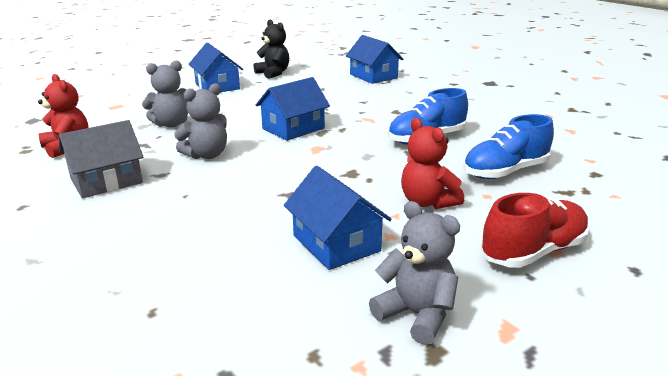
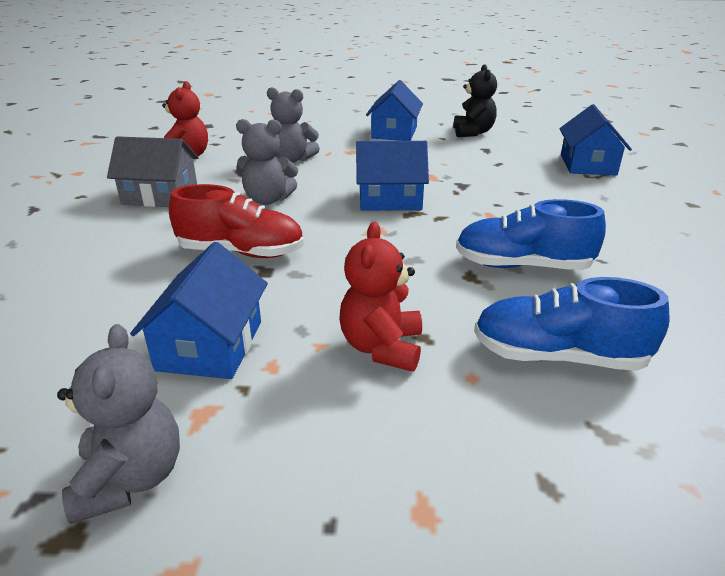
camera: 40 degrees right, 5 degrees up
(533, 252) = (395, 494): red shoe -> red shoe (241, 252)

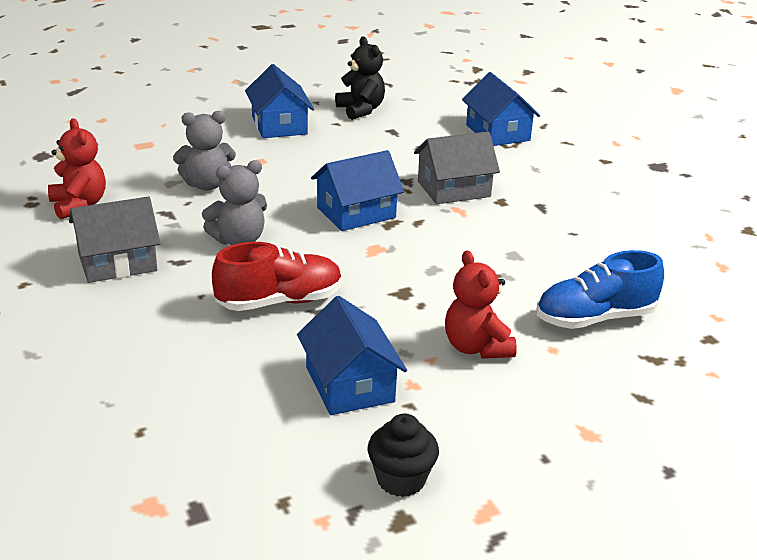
camera: 30 degrees left, 0 degrees up
(131, 478) = (401, 479): grey teddy bear -> black cupcake
(502, 198) = (453, 189): none -> grey house
(522, 266) = (520, 253): blue shoe -> none

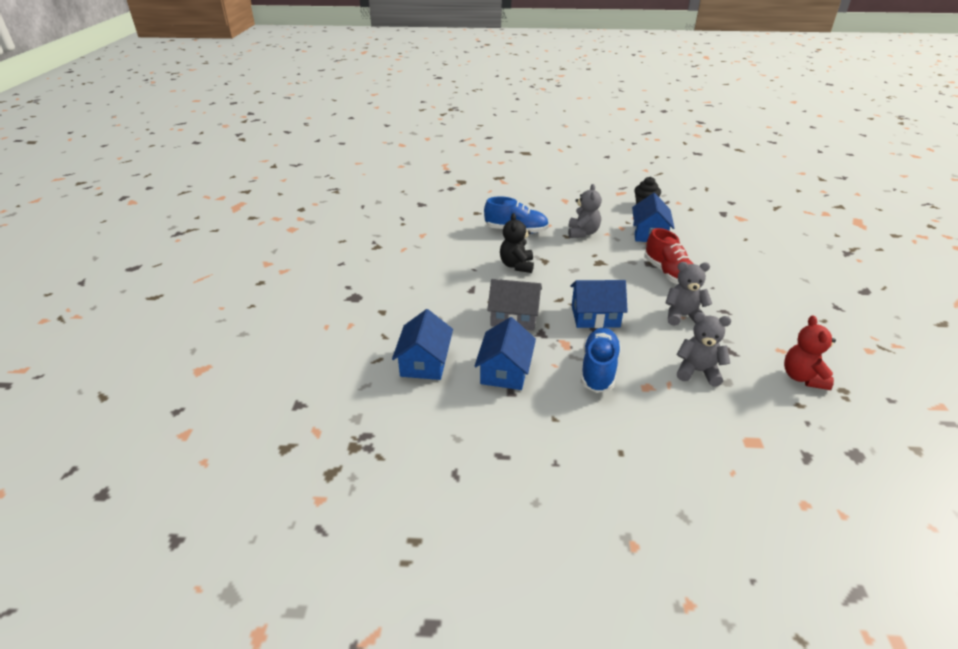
camera: 150 degrees left, 5 degrees up
(117, 262) = (765, 320): grey house -> none
(279, 125) = (611, 432): blue house -> blue house (505, 371)
(279, 301) = (669, 274): red shoe -> red shoe turned 120 degrees counterclockwise
(318, 163) = (598, 369): none -> blue shoe
(361, 110) = (518, 432): black teddy bear -> black teddy bear (517, 265)
(476, 347) = (582, 233): red teddy bear -> grey teddy bear

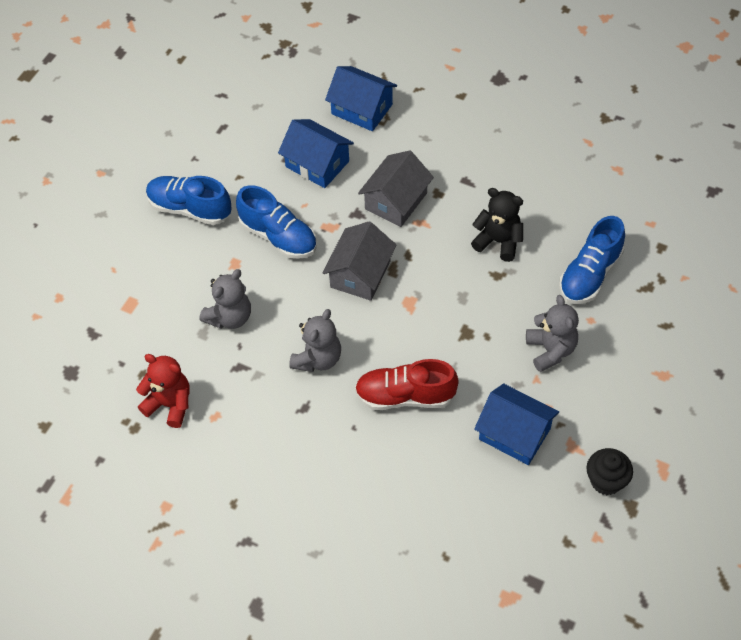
camera: 115 degrees right, 20 degrees up
(582, 233) = (550, 350): grey teddy bear -> grey teddy bear turned 135 degrees counterclockwise
(595, 316) = (360, 274): blue house -> grey house
(617, 441) = (190, 209): none -> blue shoe

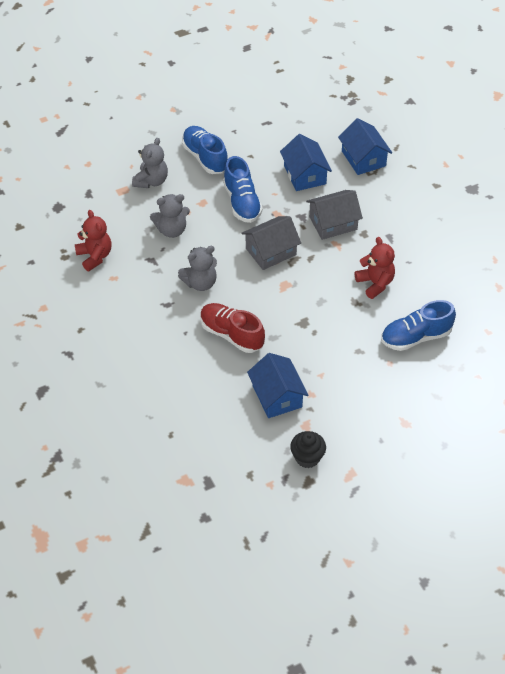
camera: 35 degrees right, 5 degrees down
(498, 241) = (375, 283): black teddy bear -> red teddy bear
(550, 350) = (346, 364): grey teddy bear -> grey teddy bear (151, 181)

